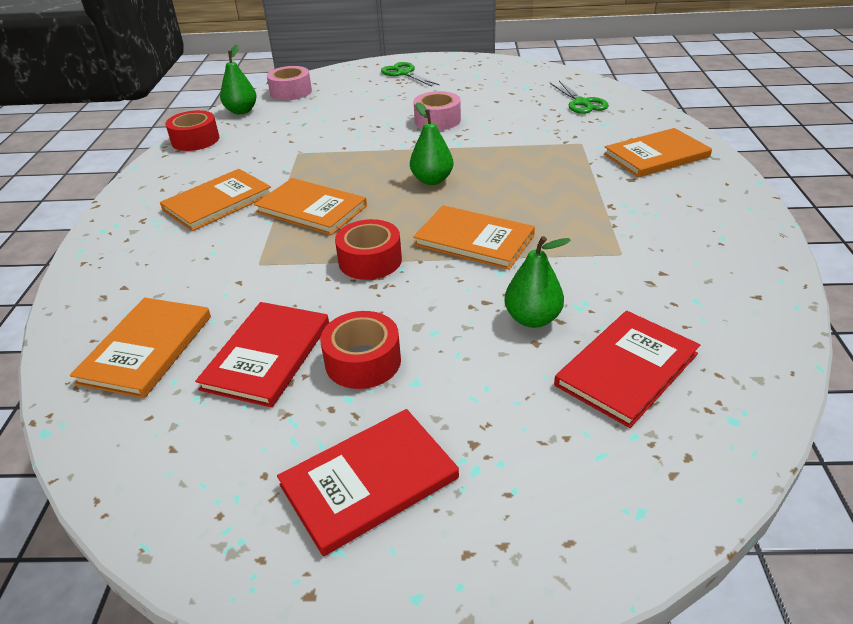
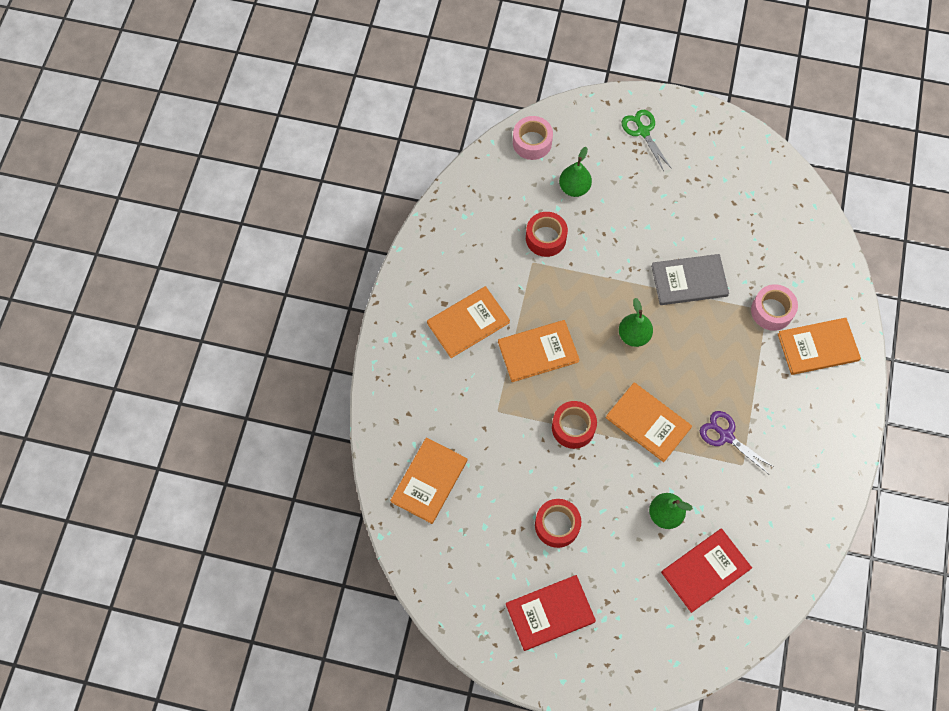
camera: 10 degrees right, 30 degrees up
(195, 140) = (446, 215): red tape -> red tape (546, 238)
(241, 111) = (486, 170): green pear -> green pear (574, 188)
(267, 355) = (501, 506): red book -> none
(311, 209) = (538, 352): orange book -> orange book turned 60 degrees counterclockwise
(437, 120) = (656, 238): pink tape -> pink tape (771, 311)
(484, 138) = (689, 281): none -> grey book
(582, 103) = (790, 241): green scissors -> none
(584, 234) = (726, 436): none -> purple scissors

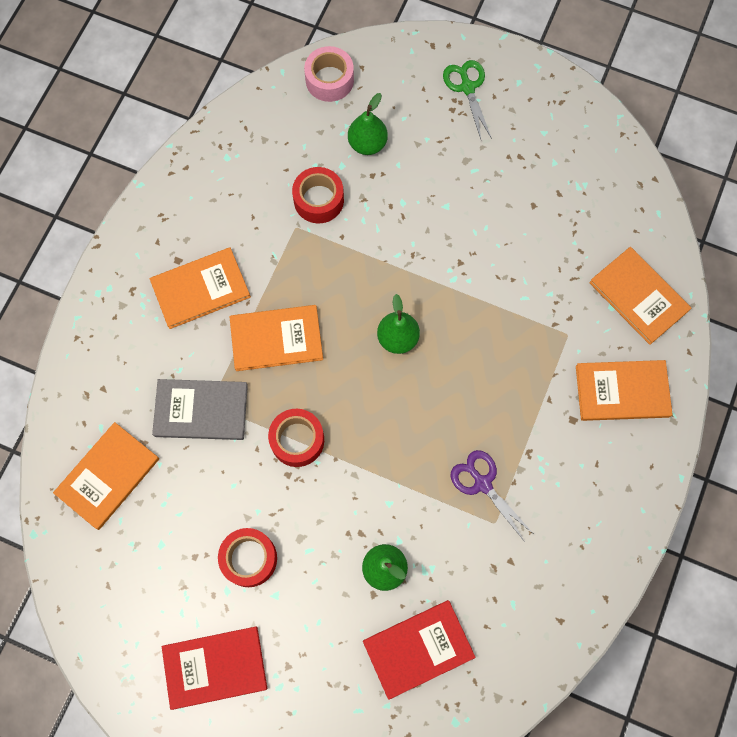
camera: 10 degrees right, 5 degrees up
(648, 422) = (390, 450): orange book -> orange book (638, 296)
(689, 281) = (481, 281): grey book -> grey book (201, 410)
(771, 311) = (575, 336): pink tape -> none

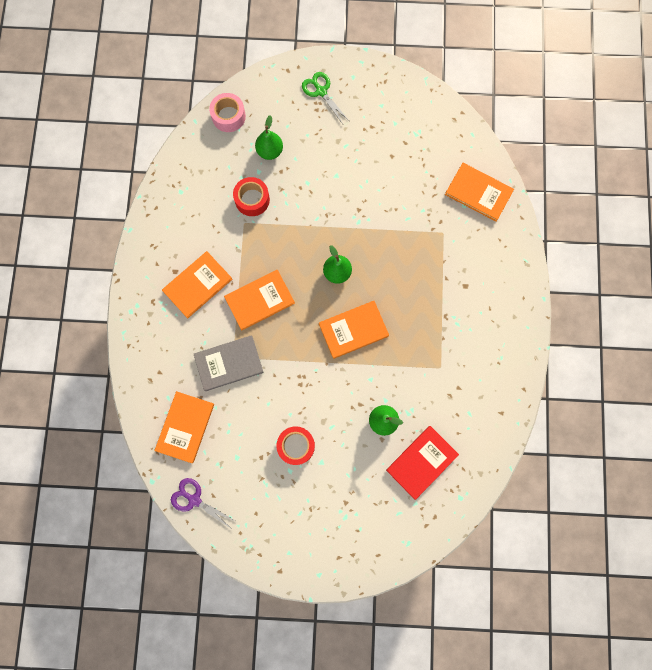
camera: 20 degrees left, 5 degrees up
(215, 667) = (300, 520): red book -> none
(297, 440) = (298, 360): red tape -> none
(482, 483) = (424, 346): purple scissors -> purple scissors (194, 499)
(622, 391) = (489, 257): orange book -> orange book (353, 330)

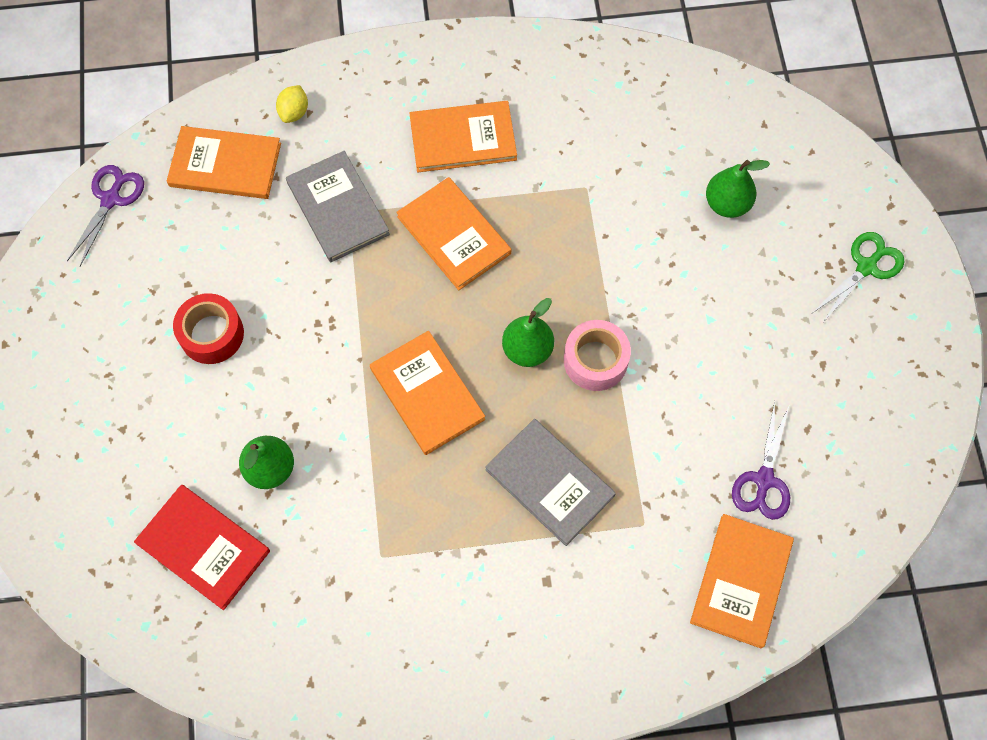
camera: 80 degrees right, 10 degrees down
(157, 381) = (294, 112): none -> yellow lemon
(197, 285) = (463, 138): orange book -> orange book turned 45 degrees counterclockwise
(228, 116) = (773, 129): pink tape -> pink tape (595, 360)
(252, 200) = (630, 192): red tape -> none
(413, 274) = (550, 482): none -> grey book
(429, 170) = (764, 480): none -> purple scissors

